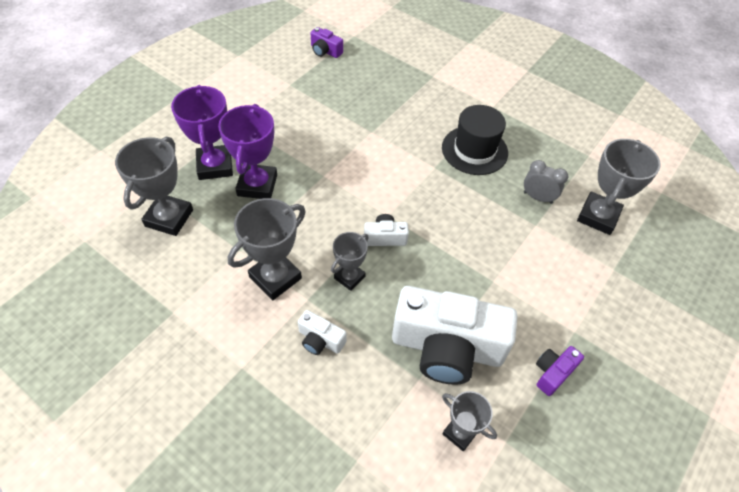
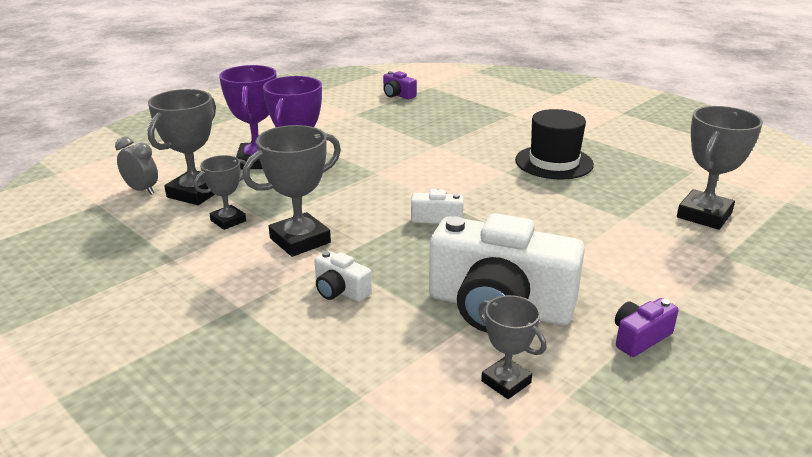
camera: 10 degrees right, 25 degrees down
(349, 277) = (388, 245): grey trophy -> grey trophy (228, 221)
(538, 197) = (628, 198): grey clock -> grey clock (142, 190)

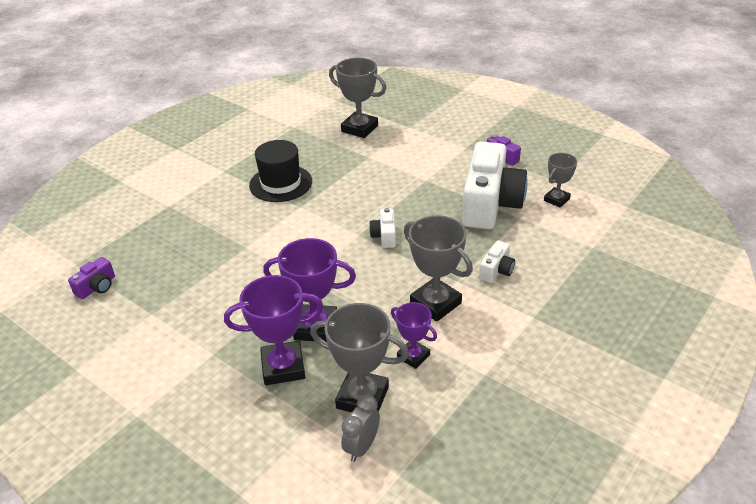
camera: 95 degrees left, 10 degrees up
(228, 221) = (413, 356): grey trophy -> purple trophy

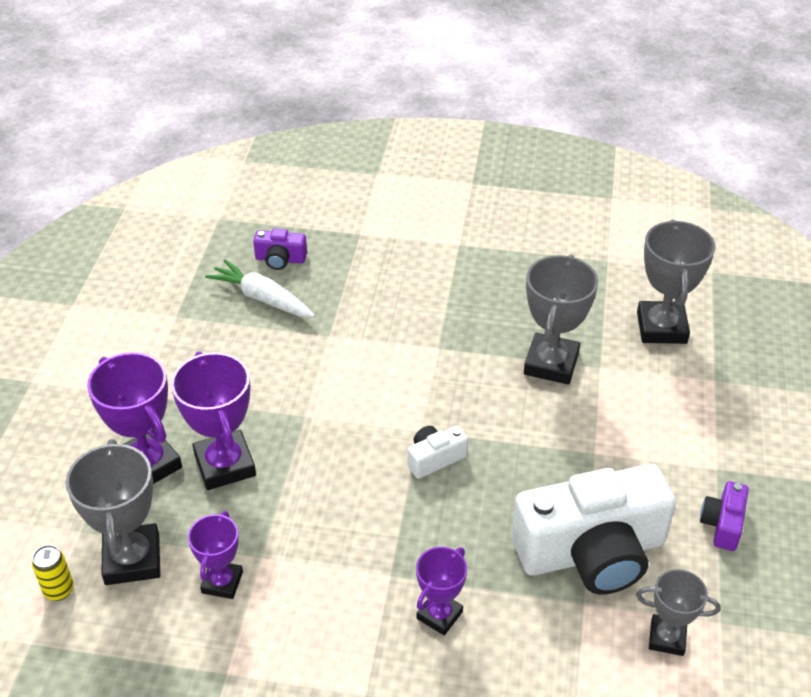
camera: 60 degrees right, 5 degrees up
(97, 287) = (193, 253): purple camera -> purple camera (280, 259)
(180, 266) = (262, 298): none -> white carrot
(280, 183) = (472, 307): black hat -> none
(362, 447) = (59, 590): grey clock -> yellow can
(435, 303) = (331, 568): grey trophy -> grey trophy (551, 364)
(496, 270) = (439, 615): white camera -> purple trophy

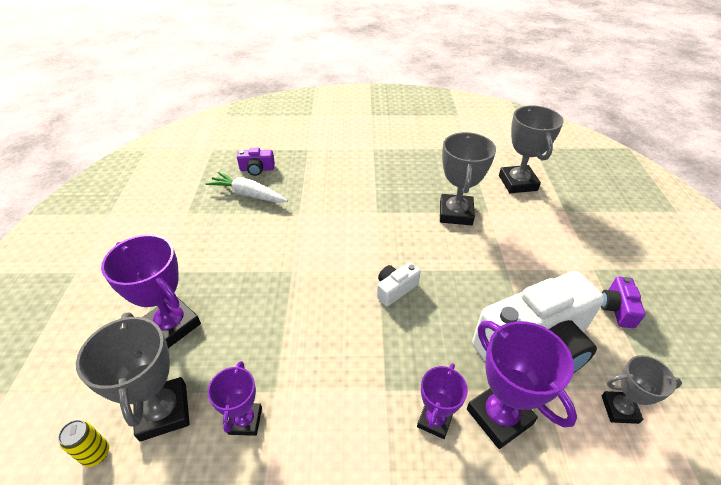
camera: 10 degrees left, 0 degrees up
(225, 465) = (235, 317): purple trophy -> purple trophy (499, 416)

